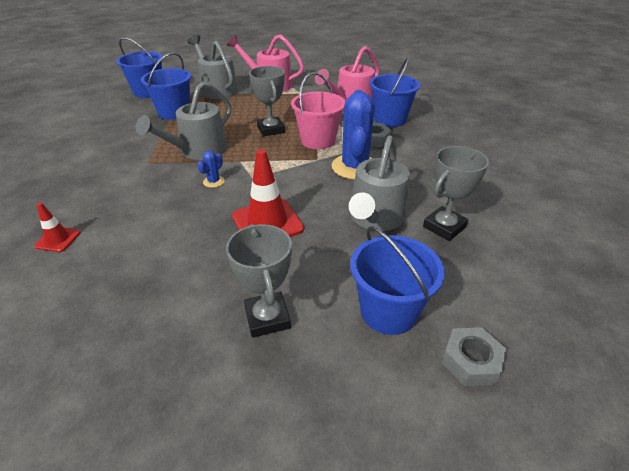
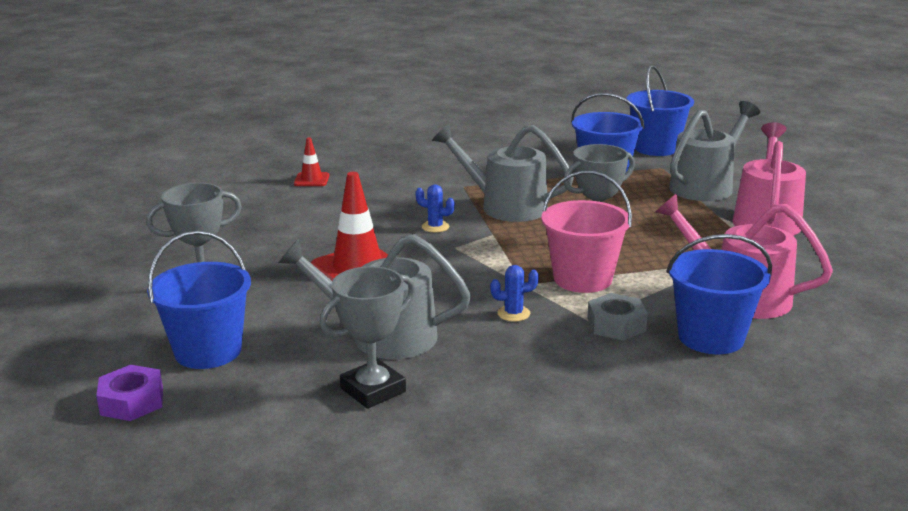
camera: 80 degrees right, 15 degrees down
(354, 167) = (513, 313): blue cactus -> blue cactus, size x0.43
(444, 227) = (373, 390): grey trophy -> grey trophy turned 75 degrees counterclockwise
(470, 361) = (132, 401): grey nut -> purple nut

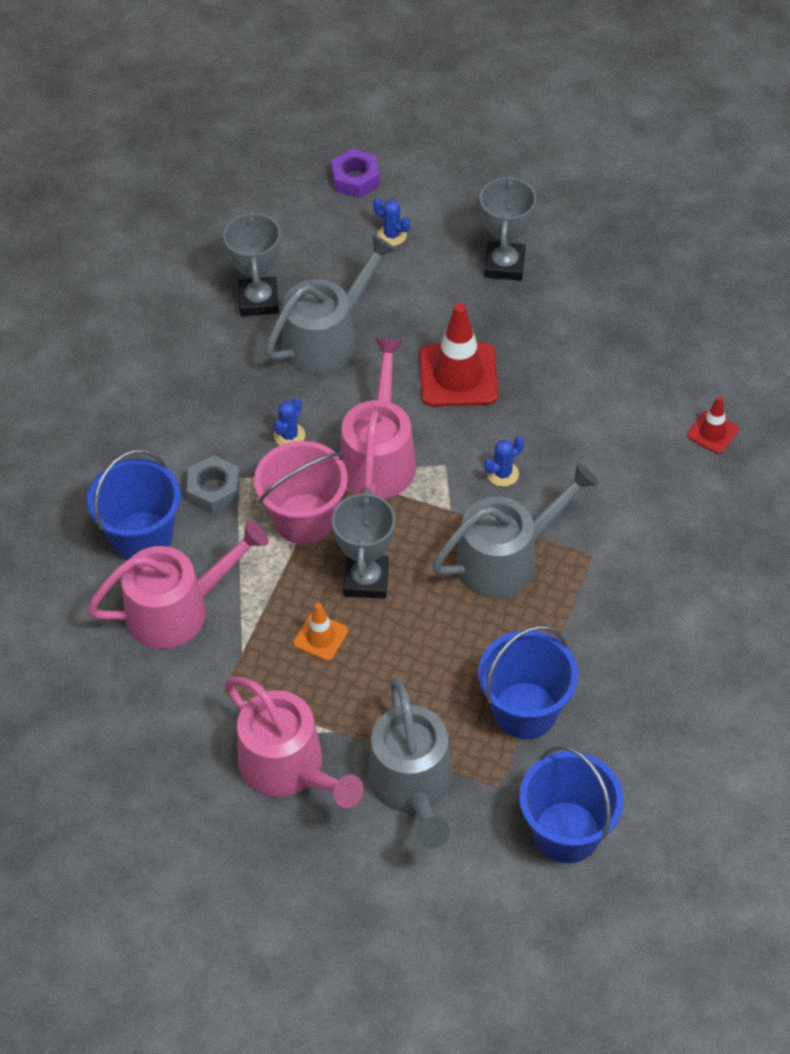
camera: 125 degrees right, 30 degrees up
(208, 351) = (392, 235): blue bucket -> blue cactus
(483, 271) = (379, 457): none -> pink watering can
(664, 240) = (320, 637): none -> orange traffic cone

